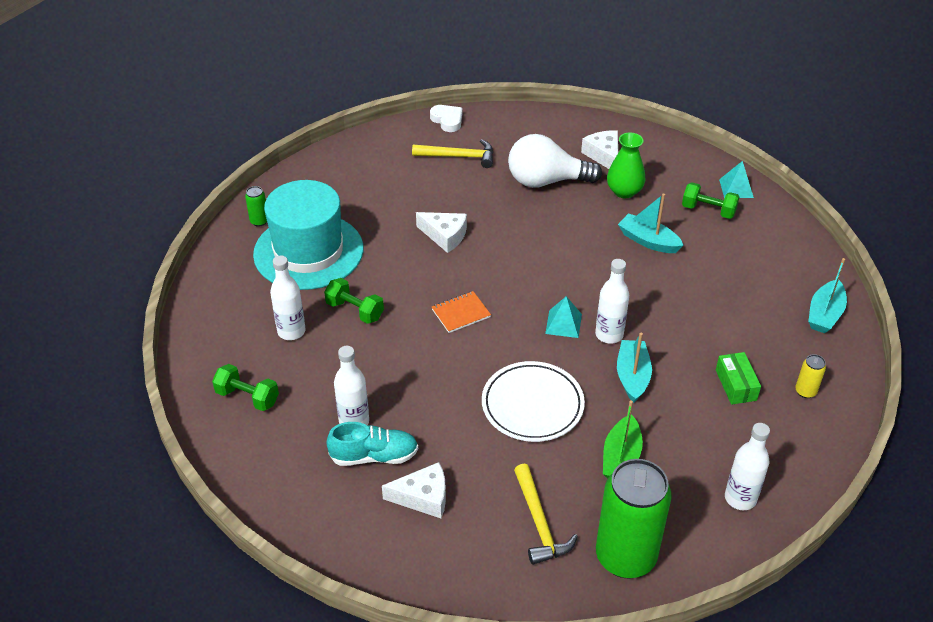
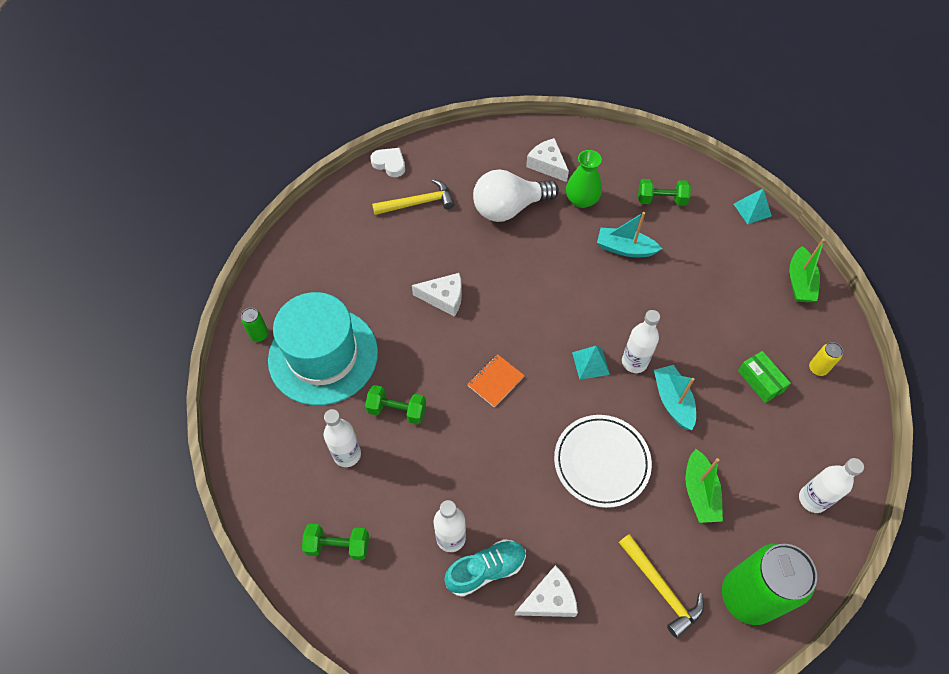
camera: 20 degrees left, 15 degrees up
(736, 188) = (674, 169): turquoise pyramid -> turquoise pyramid (752, 209)
(824, 314) = (799, 282): turquoise boat -> green boat

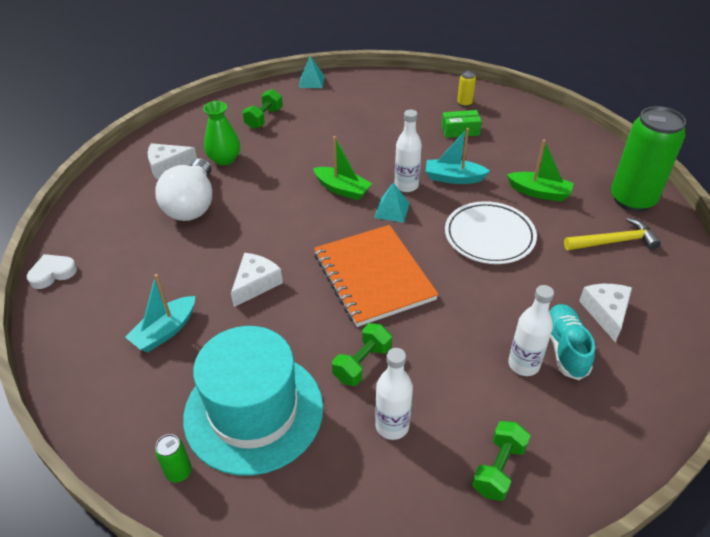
camera: 65 degrees left, 15 degrees down
(418, 203) = (125, 267): yellow hammer -> none
(495, 381) = (373, 277): orange notebook -> orange notebook, size x2.26
(625, 248) = (294, 153): turquoise boat -> turquoise boat (165, 331)
(799, 282) = (389, 85): green boat -> green boat (342, 189)
(812, 499) = (566, 143): white bottle -> none

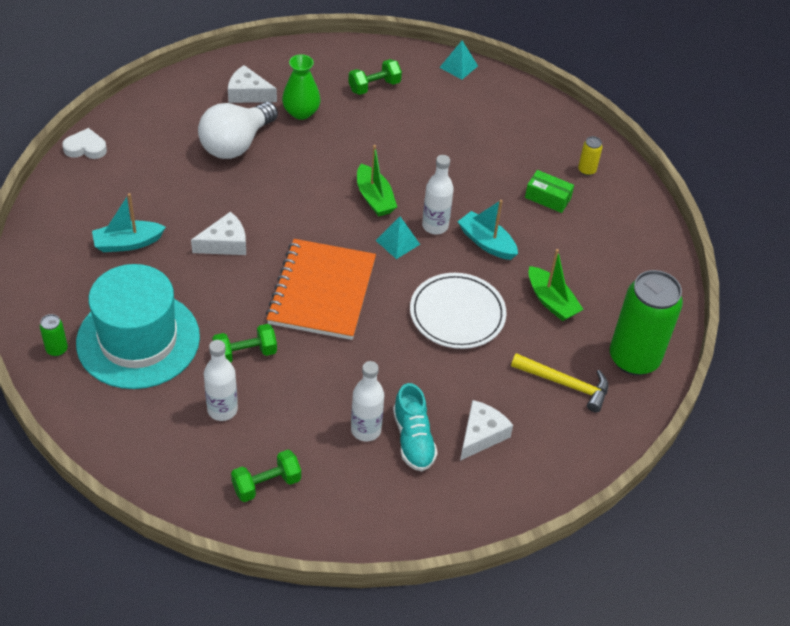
camera: 30 degrees right, 5 degrees up
(565, 348) = (413, 439): turquoise shoe -> turquoise shoe turned 135 degrees clockwise

